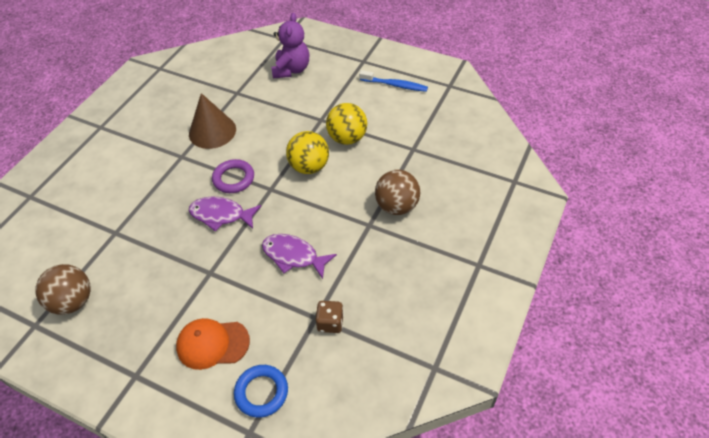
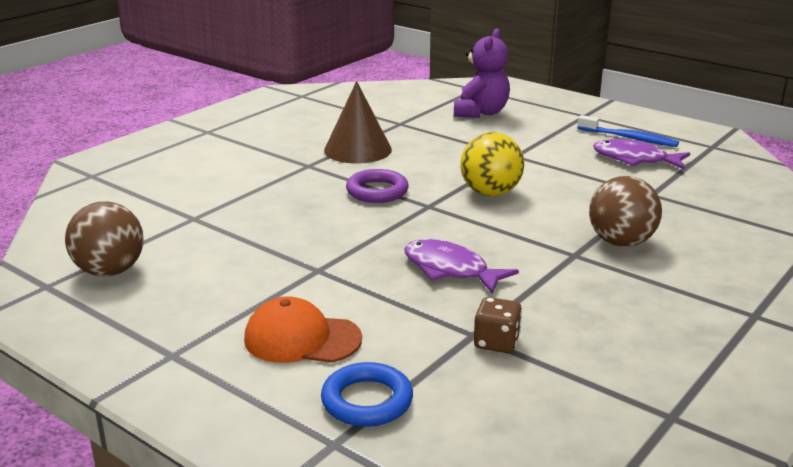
camera: 10 degrees right, 25 degrees down
(221, 215) = (350, 220): purple fish -> purple fish (635, 159)
(347, 138) = (552, 175): yellow ball -> none

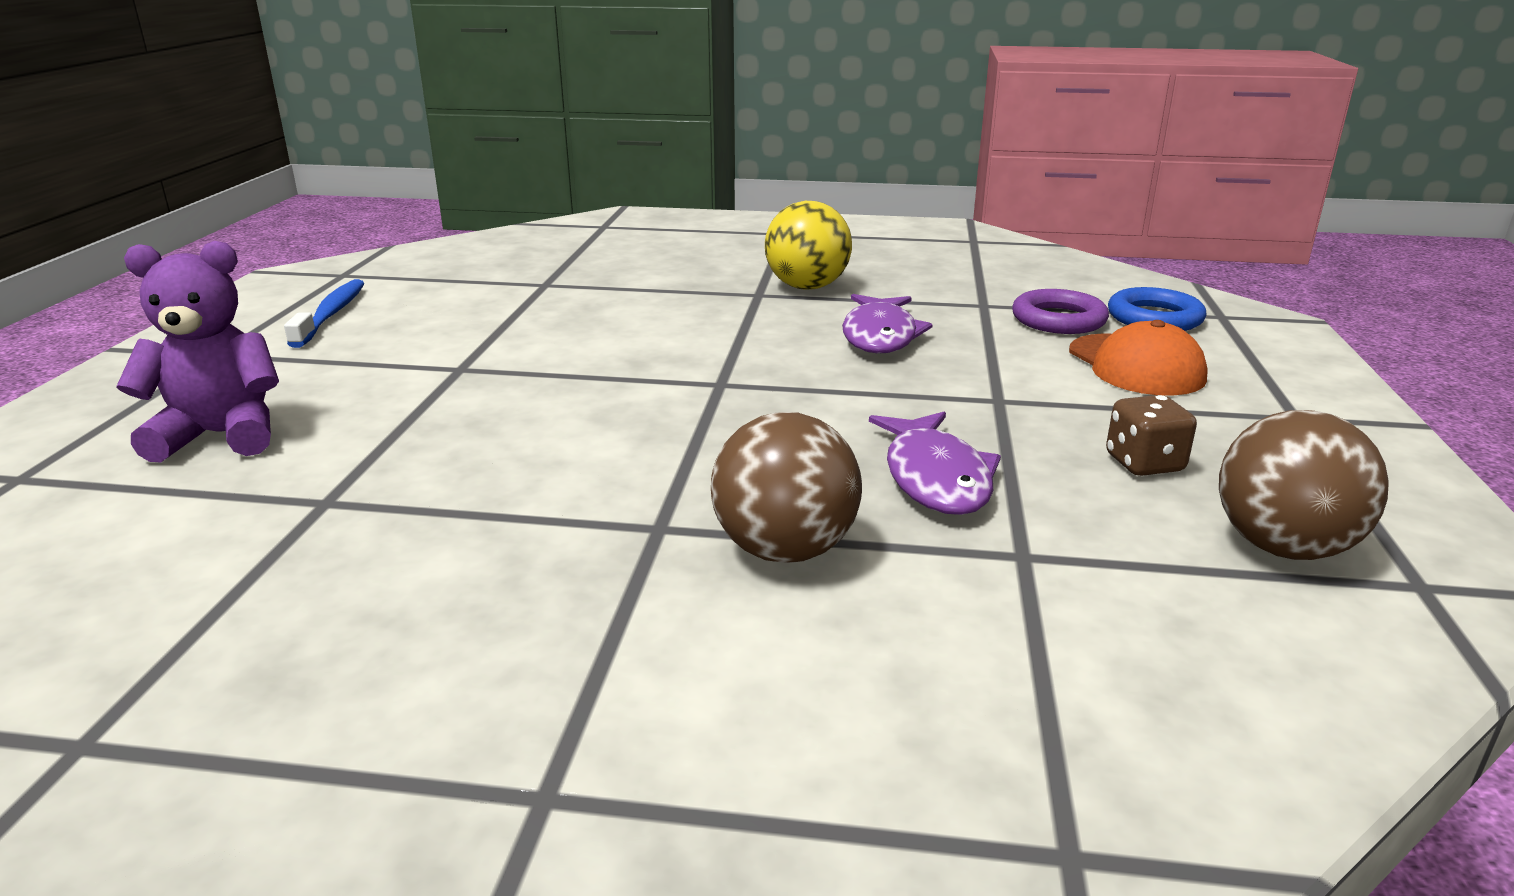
camera: 120 degrees left, 0 degrees up
(357, 150) = (529, 501): brown cone -> none
(377, 191) = (711, 429): purple ring -> purple ring (1058, 320)
(490, 193) = (630, 357): yellow ball -> yellow ball (807, 287)
(496, 343) = (980, 295): brown dice -> brown dice (1144, 463)
(621, 242) = (701, 281): brown ball -> brown ball (785, 550)
(635, 159) = (424, 302): purple fish -> purple fish (935, 478)

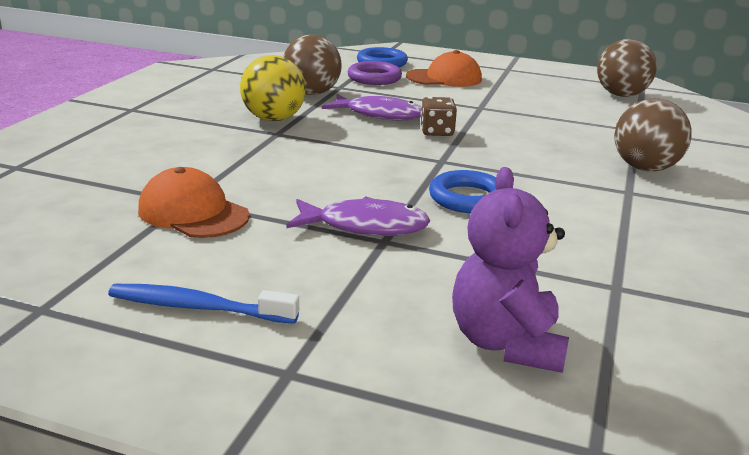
camera: 80 degrees left, 0 degrees up
(517, 289) = (193, 213): none -> orange cap
(589, 404) = (467, 198): none -> blue ring
(933, 293) = (311, 93): none -> brown ball
(935, 478) = (569, 132): purple fish -> purple fish (365, 226)
(1144, 463) = (553, 98): brown dice -> brown dice (437, 132)

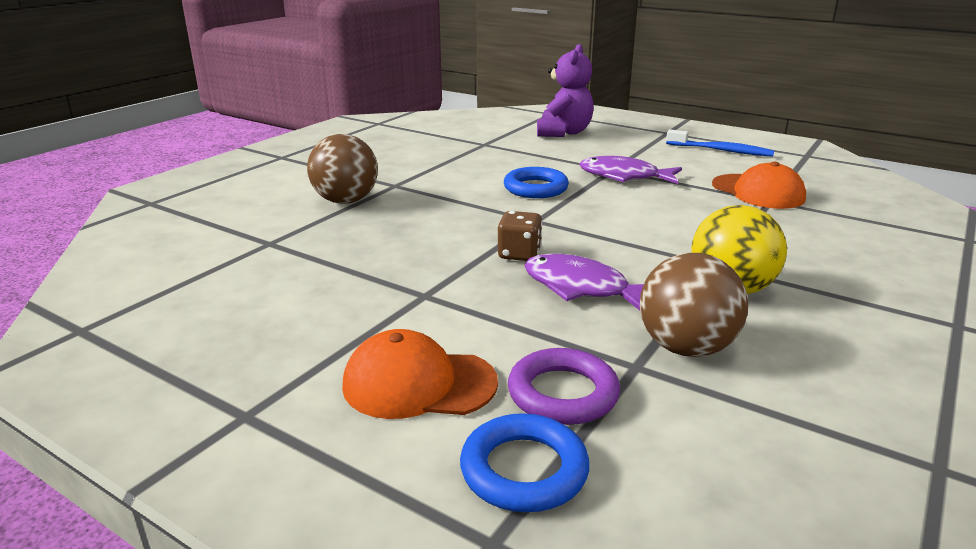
camera: 165 degrees left, 0 degrees up
(621, 95) = (165, 308): brown ball -> none

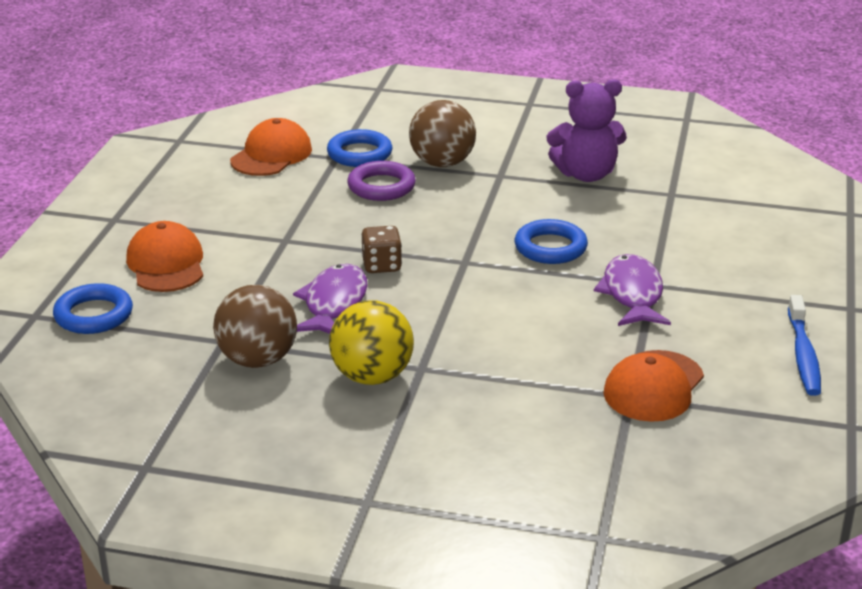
camera: 70 degrees right, 5 degrees up
(214, 275) = (271, 155): none -> orange cap
(278, 231) = (359, 154): none -> blue ring
(563, 133) = (767, 235): purple teddy bear -> purple teddy bear (586, 174)
(563, 393) = (175, 316): purple ring -> purple ring (381, 186)

